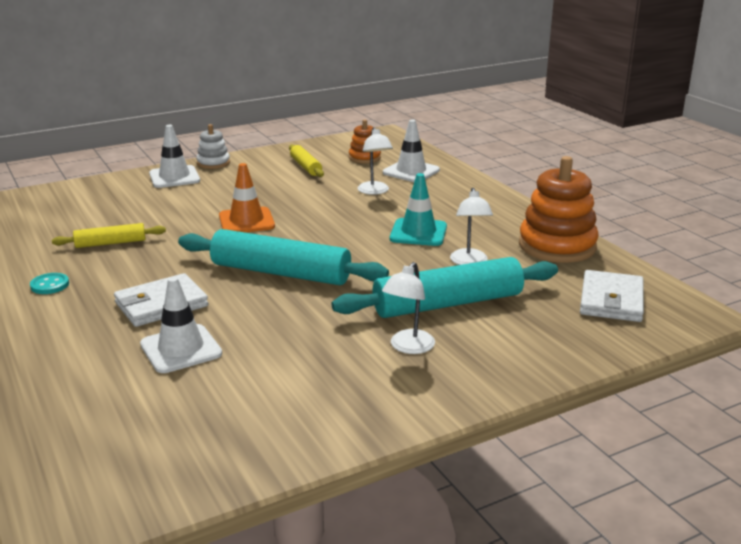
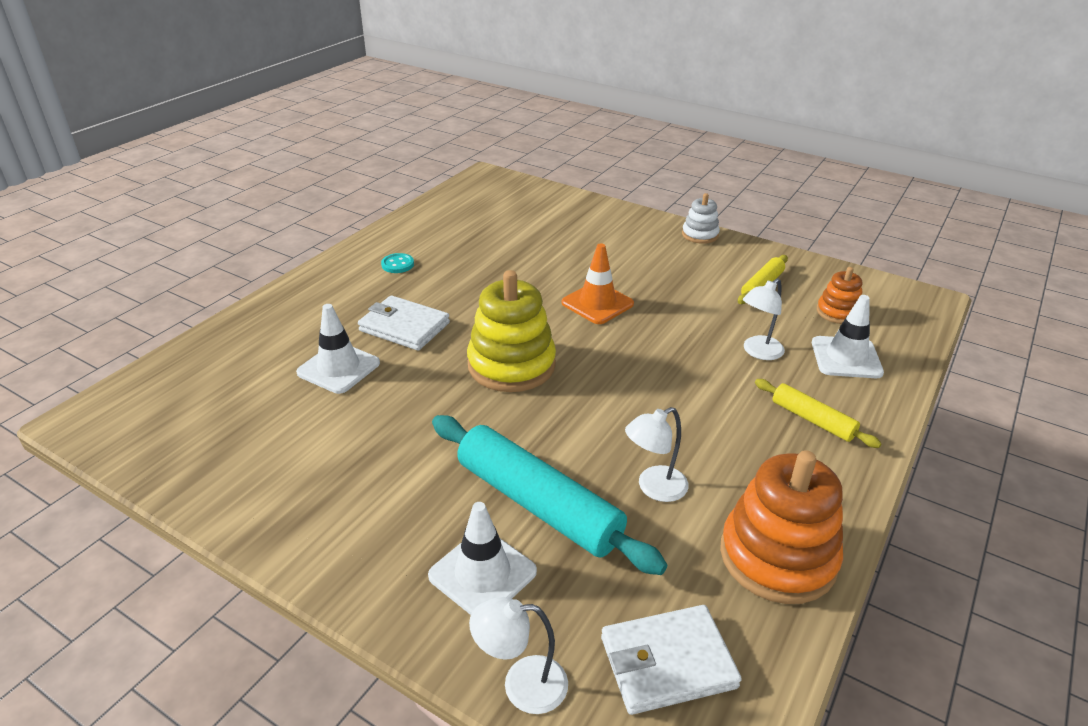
camera: 60 degrees right, 10 degrees up
(110, 243) = (488, 258): yellow rolling pin -> yellow rolling pin (812, 420)
(174, 177) = (644, 230): white traffic cone -> white traffic cone (482, 574)
(280, 273) = (511, 365): turquoise rolling pin -> yellow stacking toy
(408, 347) = (424, 506): white lamp -> white lamp (521, 685)
(418, 233) = (688, 421): turquoise traffic cone -> none

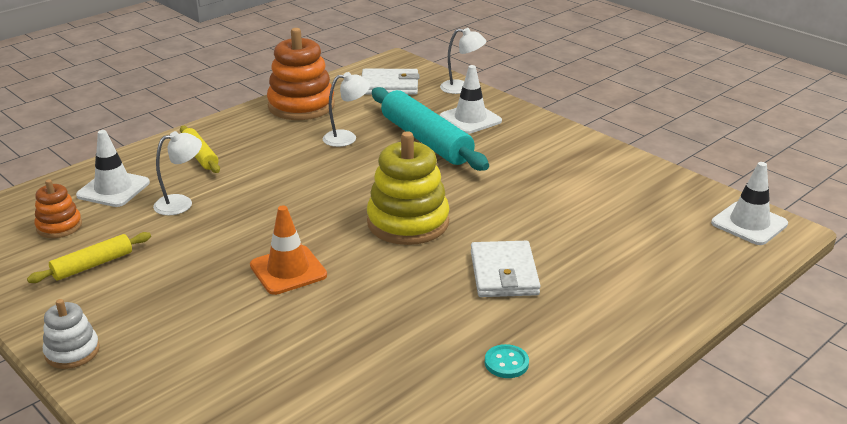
camera: 165 degrees left, 5 degrees down
(338, 368) = (569, 241): white traffic cone -> white traffic cone (749, 223)
(404, 327) = (504, 273): white wallet -> white wallet turned 45 degrees clockwise

